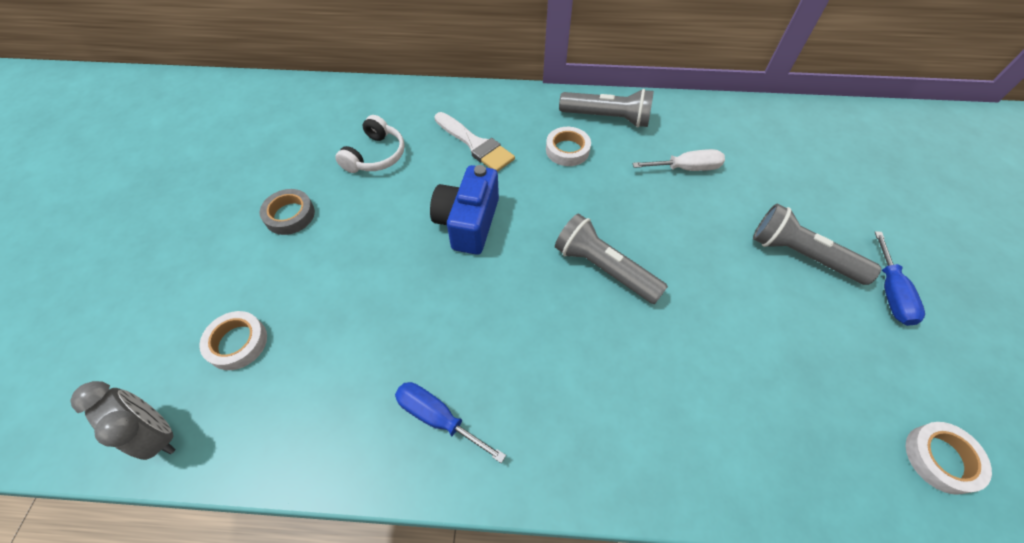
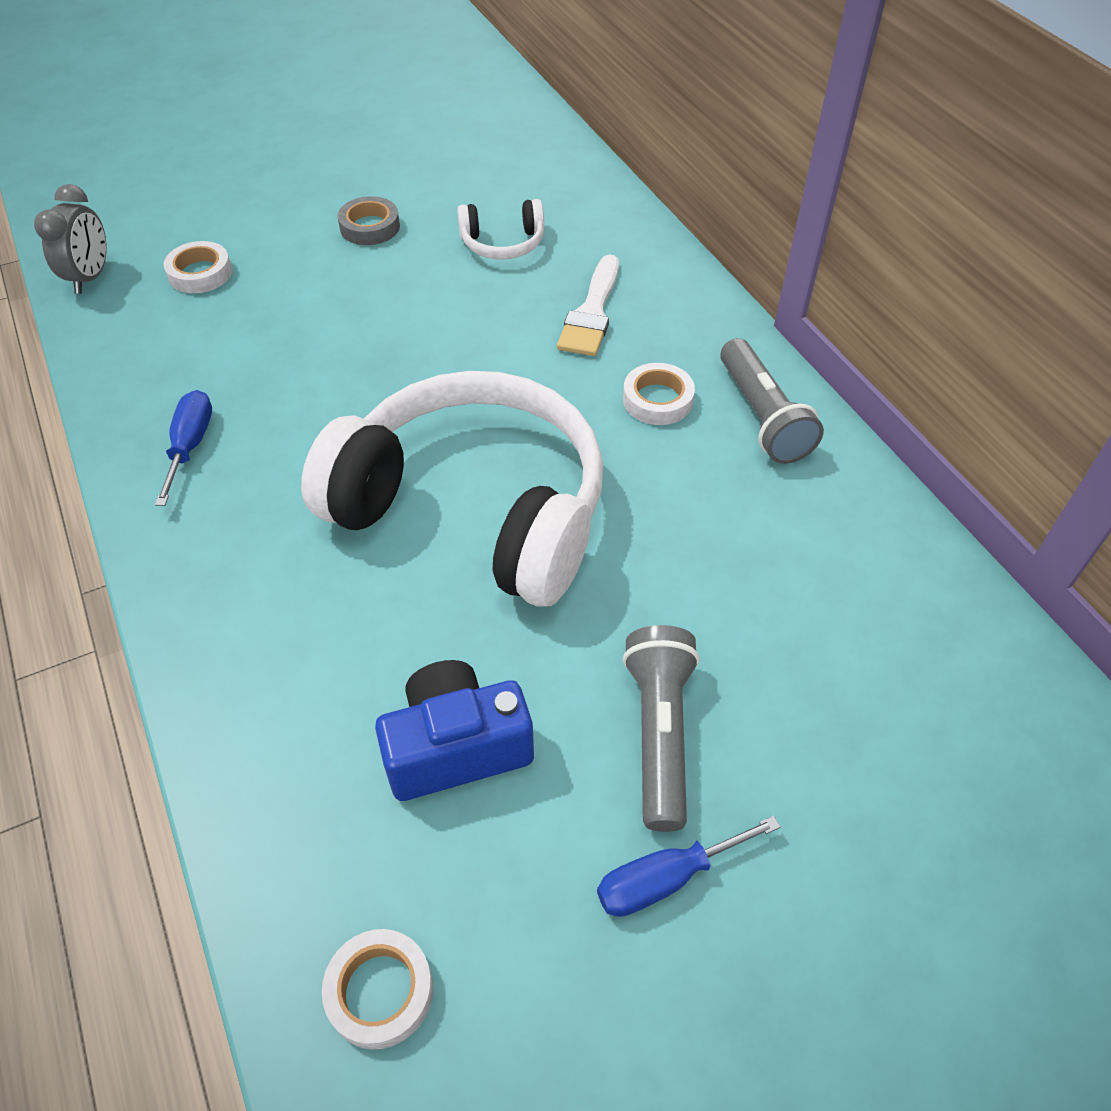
camera: 60 degrees right, 5 degrees down
(468, 222) = (458, 360): blue camera -> blue camera (456, 747)
(604, 268) = (473, 510): grey flashlight -> white headphones
(686, 168) = (733, 540): white screwdriver -> none

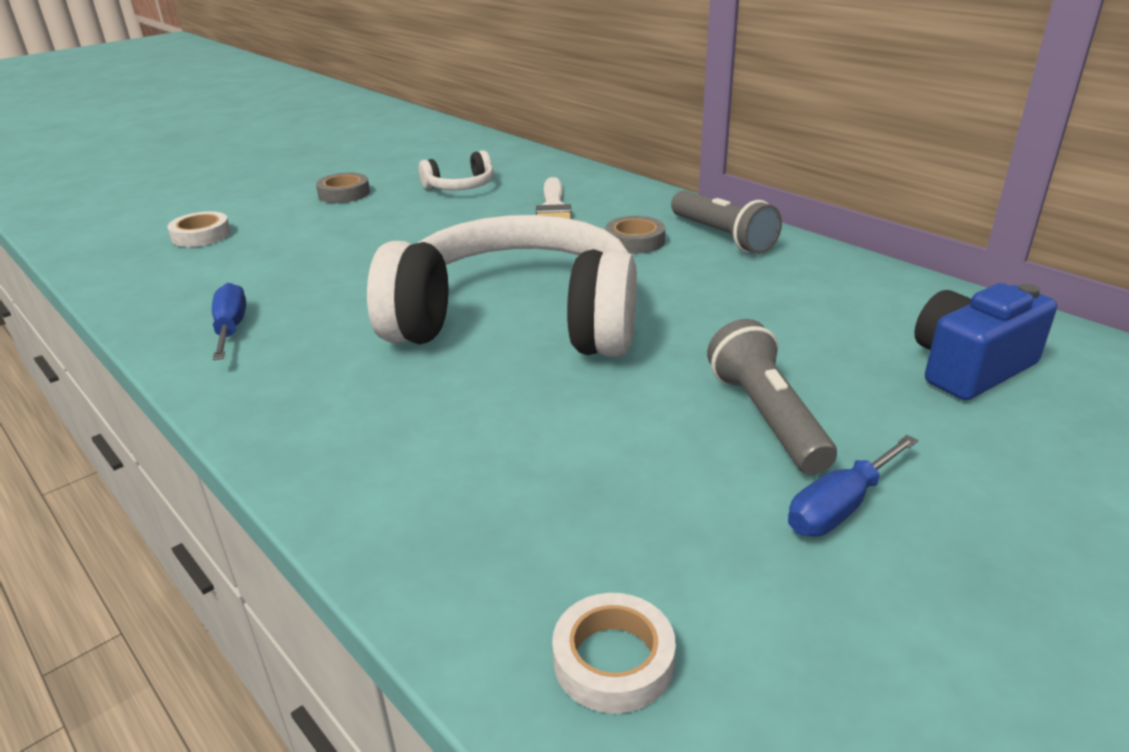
camera: 15 degrees left, 20 degrees down
(90, 277) = (95, 251): grey clock -> none
(456, 747) = (588, 464): blue camera -> blue camera (969, 367)
(657, 400) = (635, 241): white tape -> grey tape

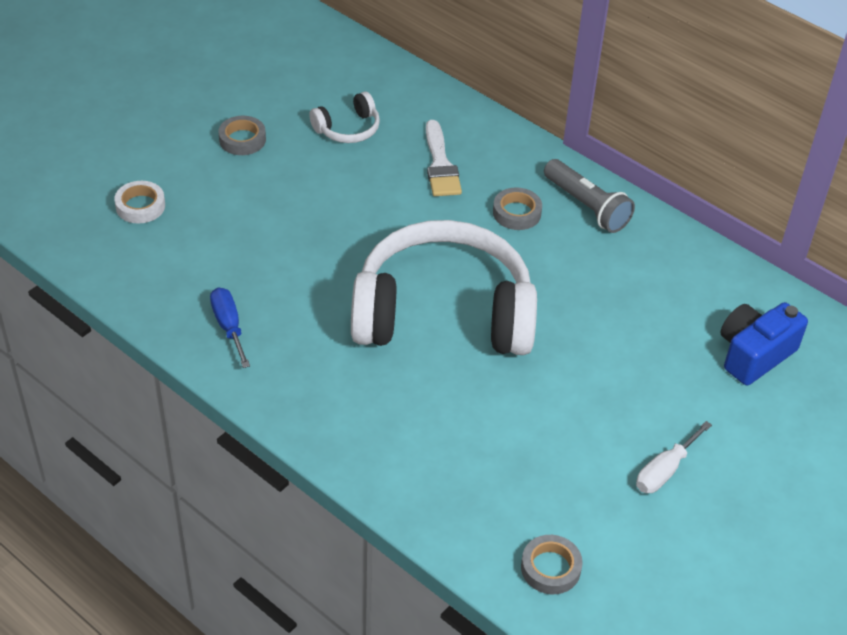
camera: 10 degrees left, 15 degrees up
(613, 660) = (550, 568): white tape -> grey tape
(767, 417) = (623, 403): grey flashlight -> none
(840, 507) = (664, 471): blue screwdriver -> white screwdriver

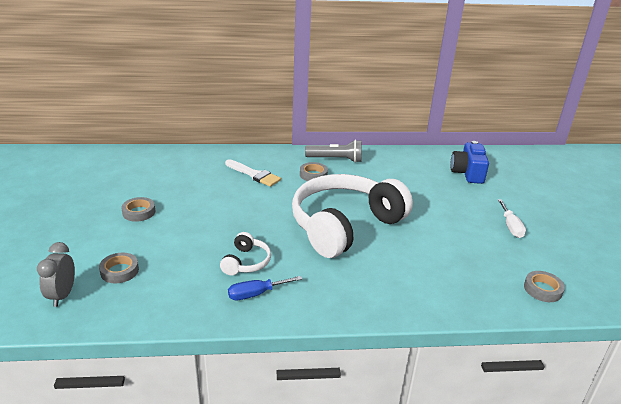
camera: 45 degrees left, 15 degrees down
(65, 200) = (62, 295): none -> grey clock
(140, 206) = (119, 271): white tape -> grey tape
(229, 326) = (256, 294): blue screwdriver -> blue screwdriver turned 45 degrees counterclockwise
(348, 129) = (189, 182): white headphones -> white headphones (246, 262)

